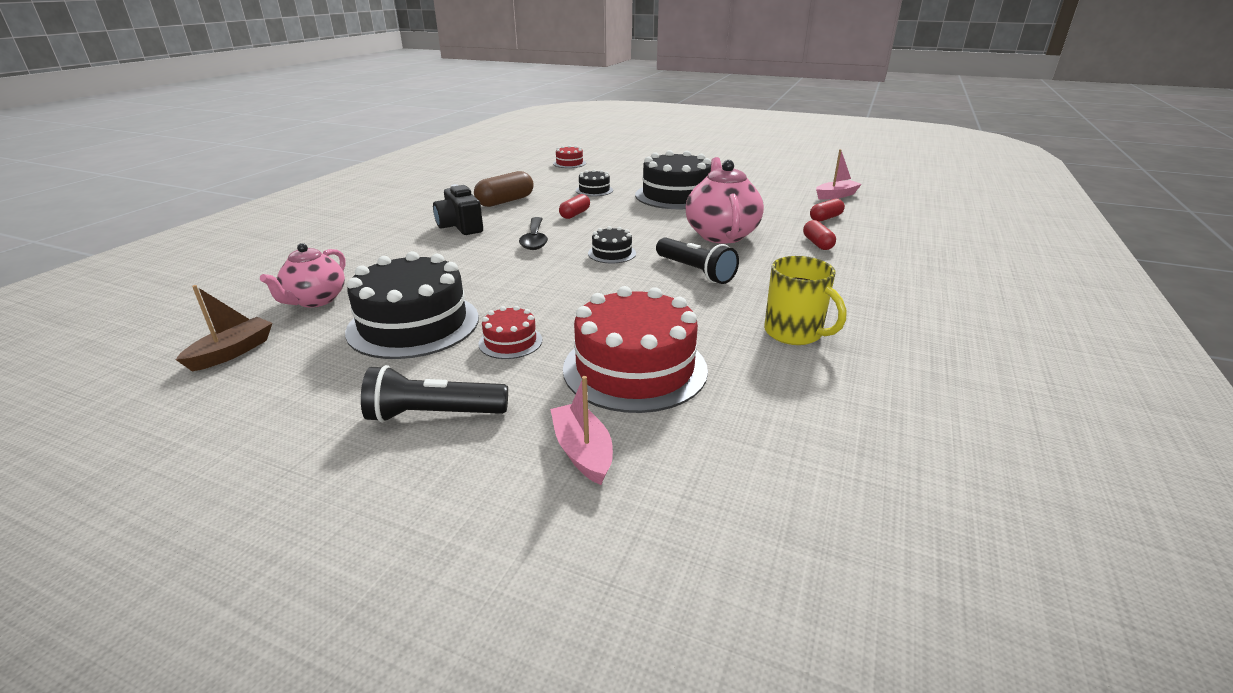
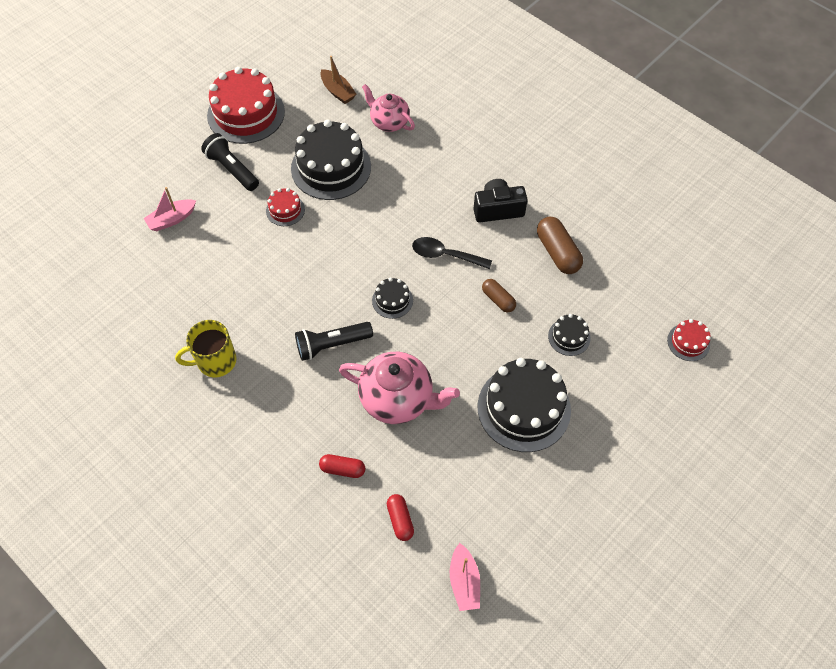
camera: 110 degrees right, 30 degrees up
(434, 414) = (232, 169): black flashlight -> black flashlight turned 60 degrees counterclockwise
(575, 214) = (498, 299): red capsule -> brown capsule
(583, 452) = (172, 219): pink boat -> pink boat turned 150 degrees clockwise
(635, 368) = (225, 261): red cake -> red cake (246, 113)

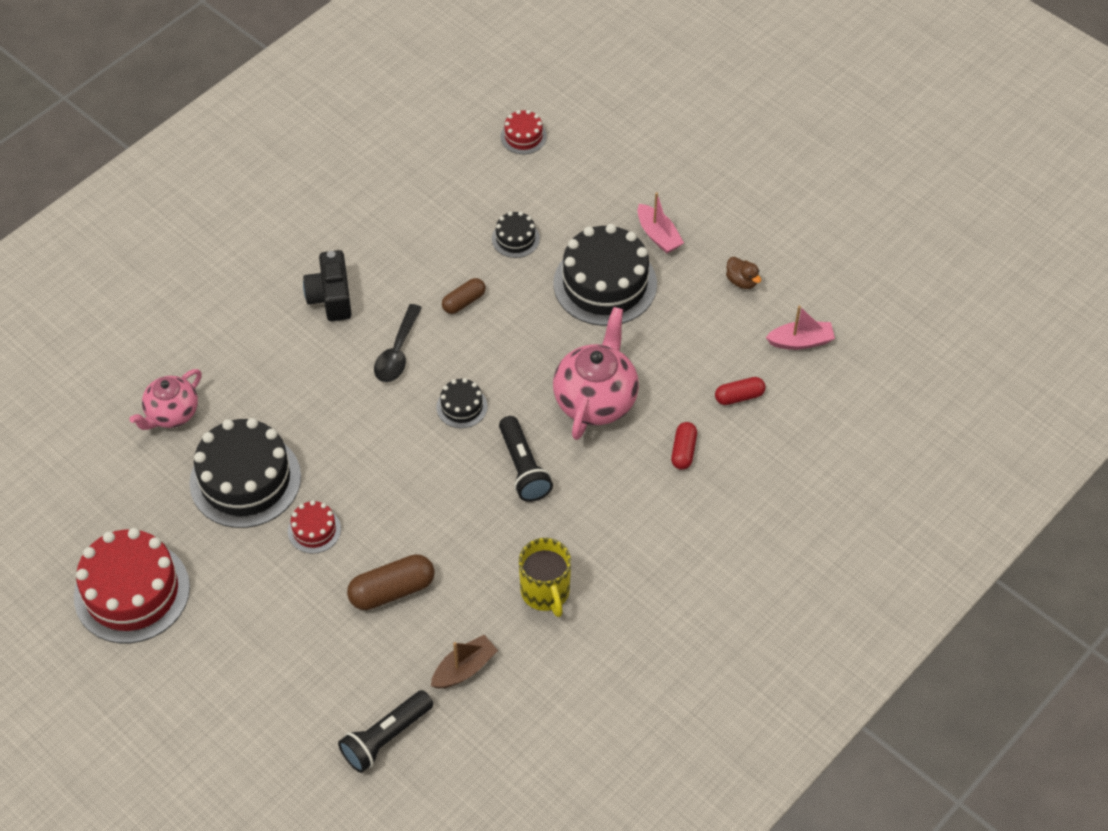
camera: 90 degrees left, 5 degrees down
(172, 219) = (319, 668): pink boat -> pink boat (658, 235)
(232, 169) = (236, 600): black flashlight -> black flashlight (386, 738)
(338, 91) = (105, 477): brown boat -> brown boat (464, 669)
(534, 529) = (741, 281): none -> brown duck
(557, 252) = (399, 242): brown capsule -> brown capsule (392, 590)

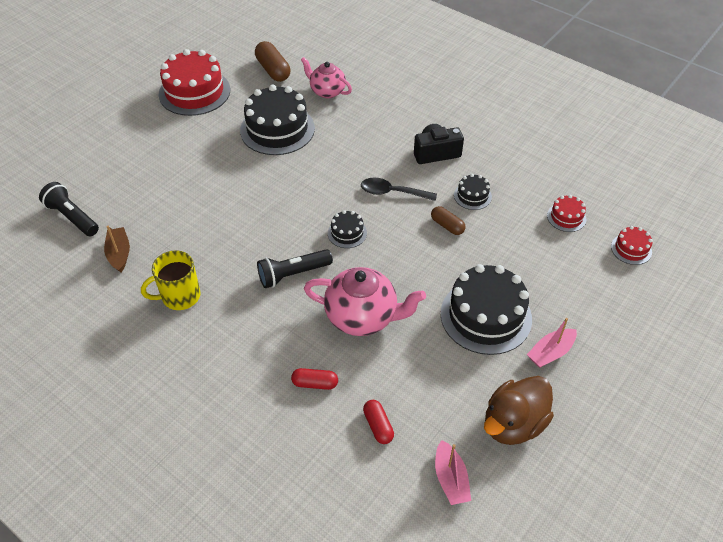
camera: 85 degrees right, 5 degrees down
(314, 530) = (237, 165): red cake -> red cake (566, 217)
(392, 590) = (187, 209): brown capsule -> brown capsule (273, 70)
(464, 669) = (119, 254): brown boat -> brown boat turned 150 degrees counterclockwise
(515, 239) = (519, 252): black cake -> black cake (472, 196)
(741, 281) = (513, 424): brown duck -> brown duck, size x2.15

